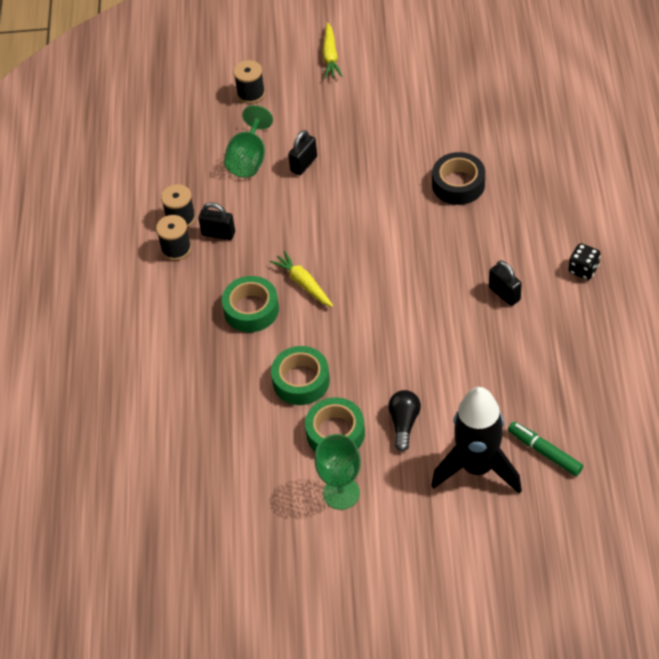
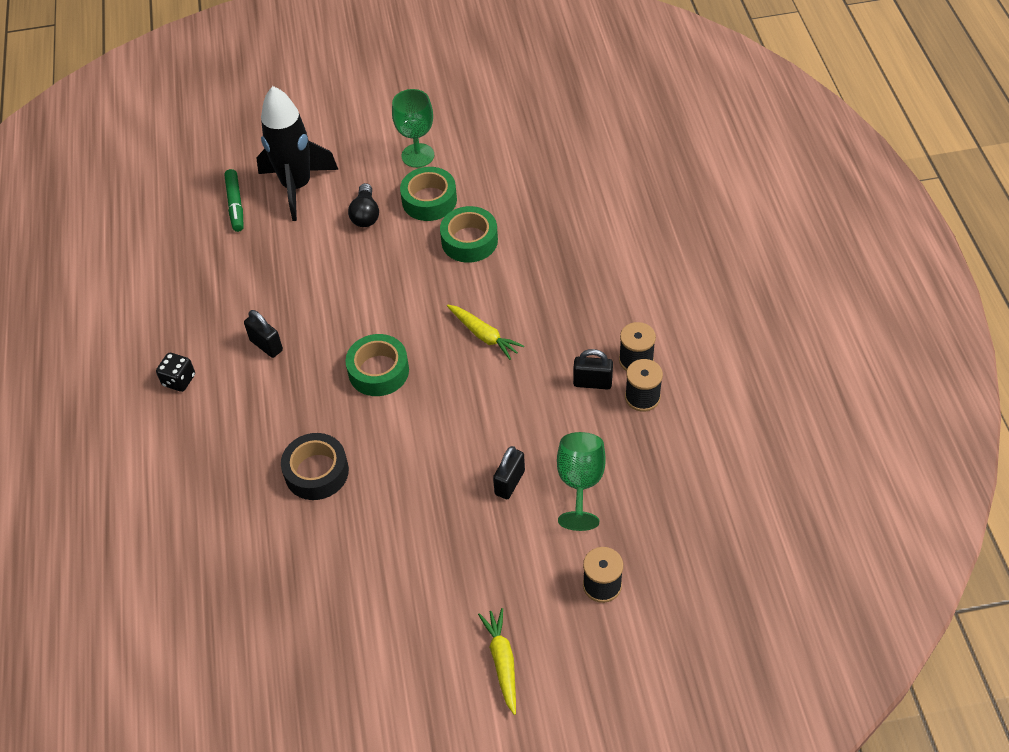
camera: 170 degrees right, 0 degrees up
(251, 309) = (534, 303): green tape -> green tape (378, 371)
(544, 452) = (235, 205): green marker -> green marker turned 45 degrees clockwise

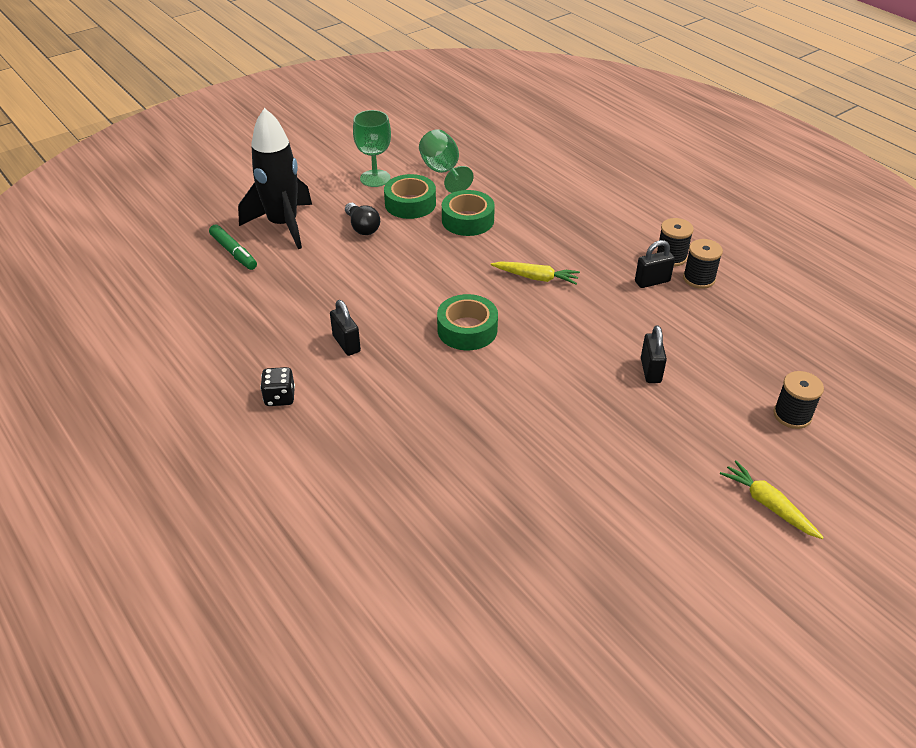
camera: 30 degrees left, 10 degrees down
(266, 345) = (346, 344): black padlock -> black padlock turned 45 degrees clockwise
(316, 472) = (474, 423): black tape -> none
(580, 483) = (707, 351): green goblet -> green goblet (443, 172)

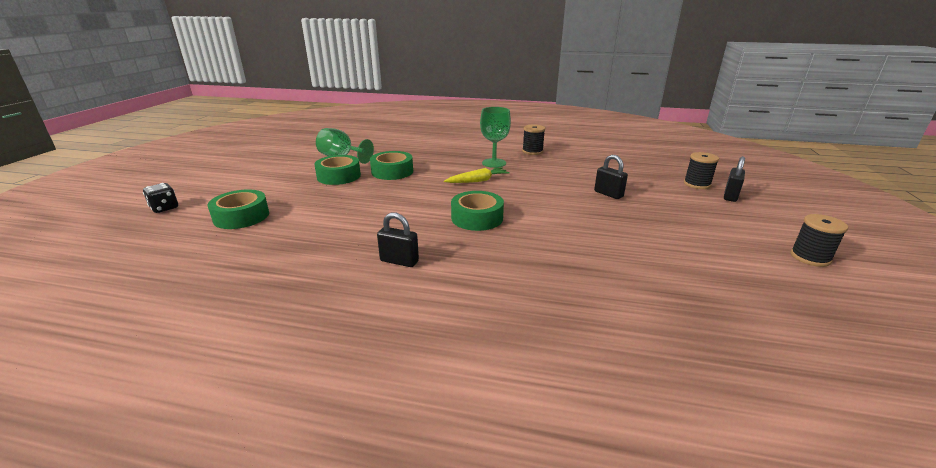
camera: 40 degrees left, 15 degrees down
(234, 252) = (208, 247): green marker -> none
(280, 397) = (390, 324): black dice -> black dice (164, 208)
(283, 225) = (241, 216): black rocket -> green tape
(362, 227) = (317, 197): black light bulb -> none
(375, 178) = (293, 173): green goblet -> green goblet (494, 163)
(652, 281) = (541, 162): black padlock -> black padlock (730, 196)
(699, 279) = (560, 154): black spool -> black spool (810, 257)
(768, 505) = (765, 221): yellow carrot -> none

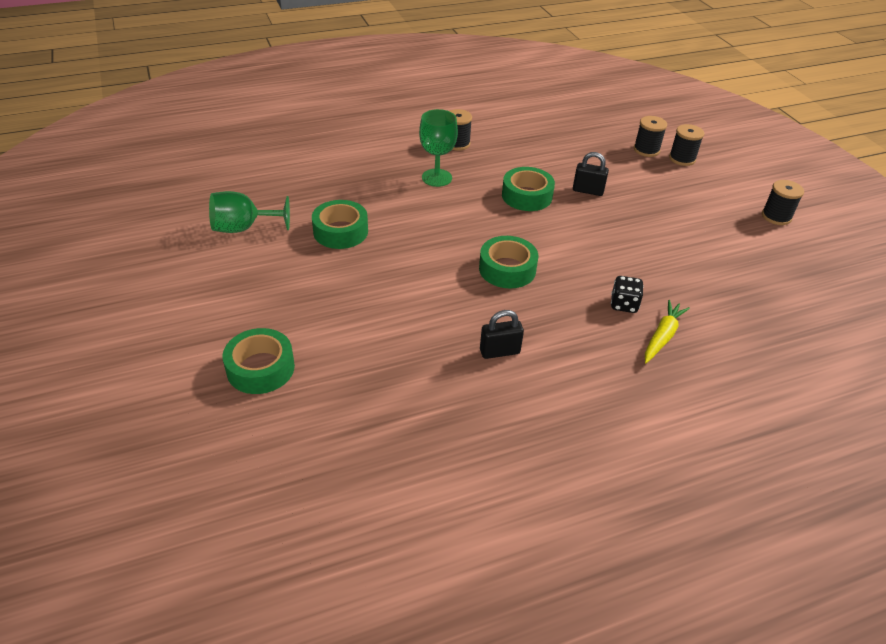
camera: 35 degrees left, 15 degrees up
(164, 208) = (138, 398): black dice -> black dice (624, 304)
(339, 176) = (286, 262): green tape -> green tape (527, 196)
(477, 181) = (451, 214): yellow carrot -> yellow carrot (662, 336)
(730, 196) = (682, 159): black padlock -> black spool

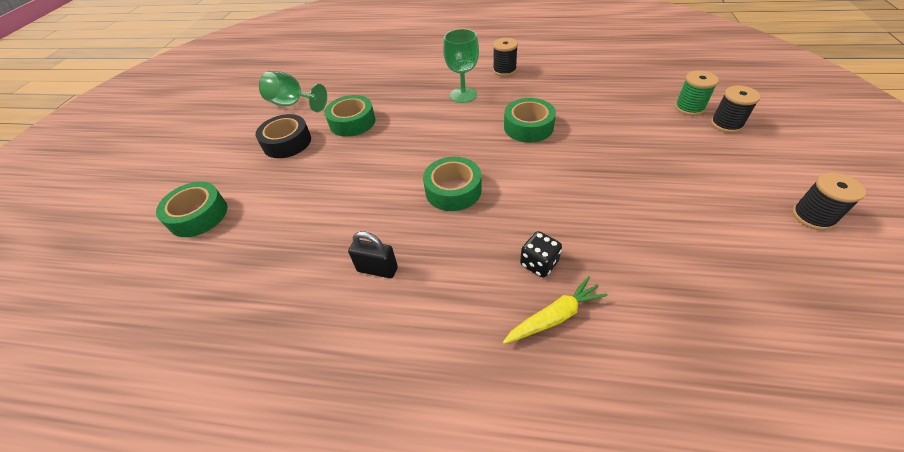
camera: 35 degrees right, 5 degrees up
(284, 270) = (287, 142): none -> black tape
(588, 191) = (593, 135): black padlock -> none
(646, 150) = (689, 108): black spool -> green spool

